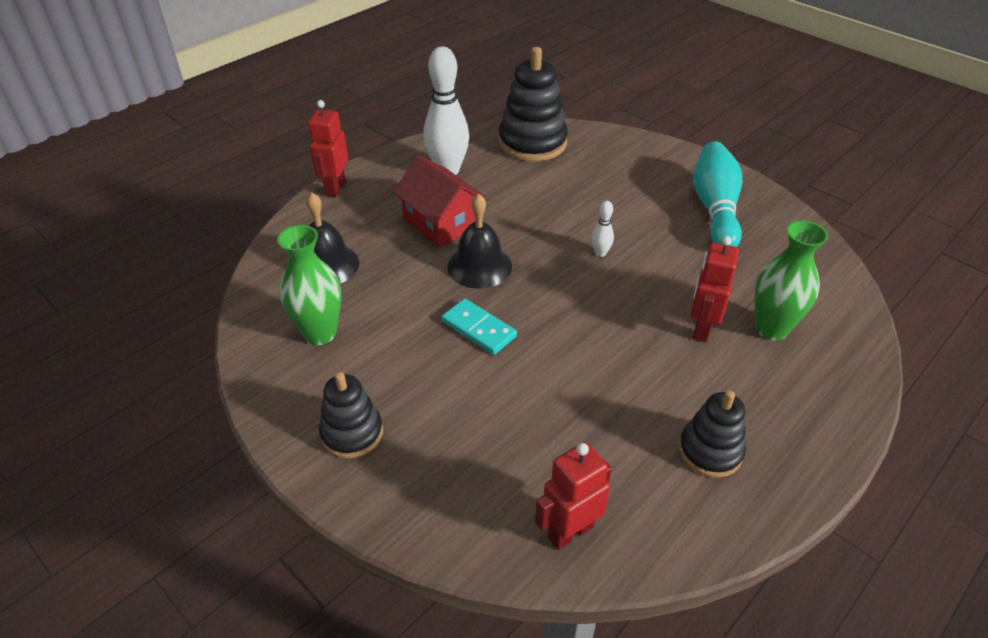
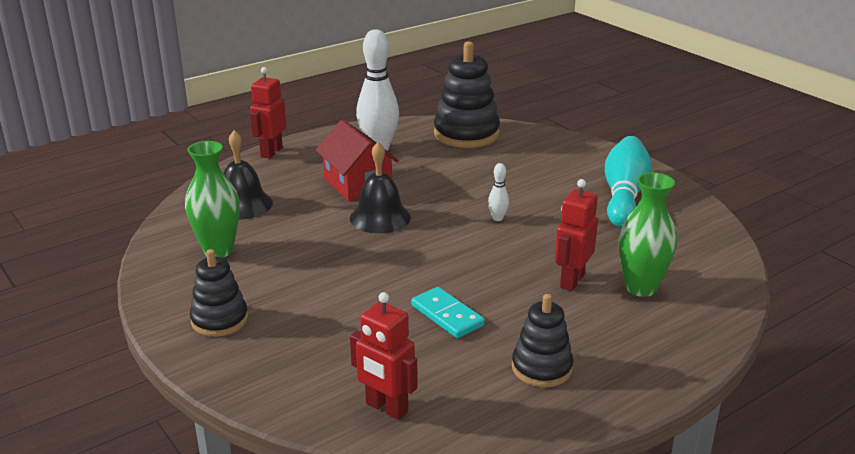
camera: 10 degrees right, 15 degrees down
(479, 329) = (361, 261): turquoise domino -> turquoise domino (447, 315)
(570, 532) = (386, 408): red robot -> red robot turned 120 degrees counterclockwise

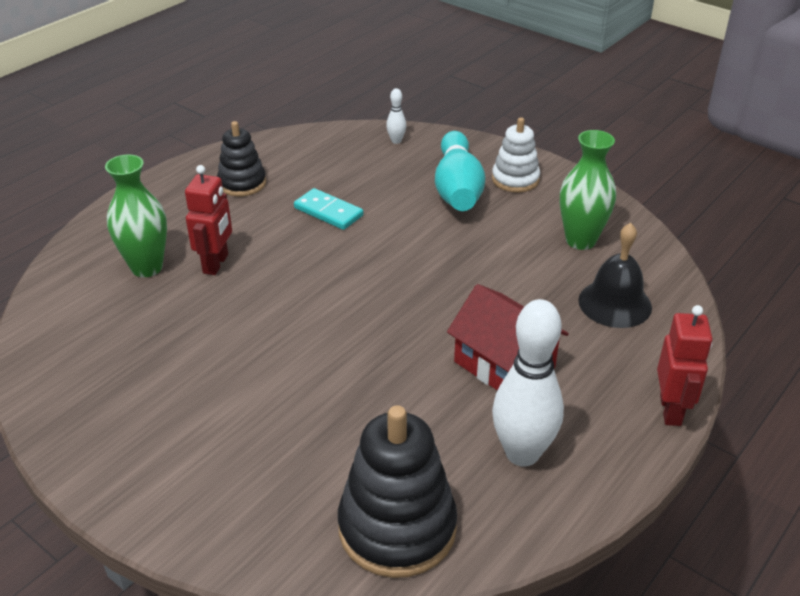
camera: 165 degrees right, 10 degrees up
(219, 320) = (515, 179): black stacking toy -> white stacking toy
(380, 217) = (444, 312): black bell -> none
(386, 408) = (350, 143): red robot -> none
(497, 218) = (305, 335): white bowling pin -> white bowling pin (396, 141)
(624, 195) = (139, 409): turquoise bowling pin -> turquoise bowling pin (457, 188)

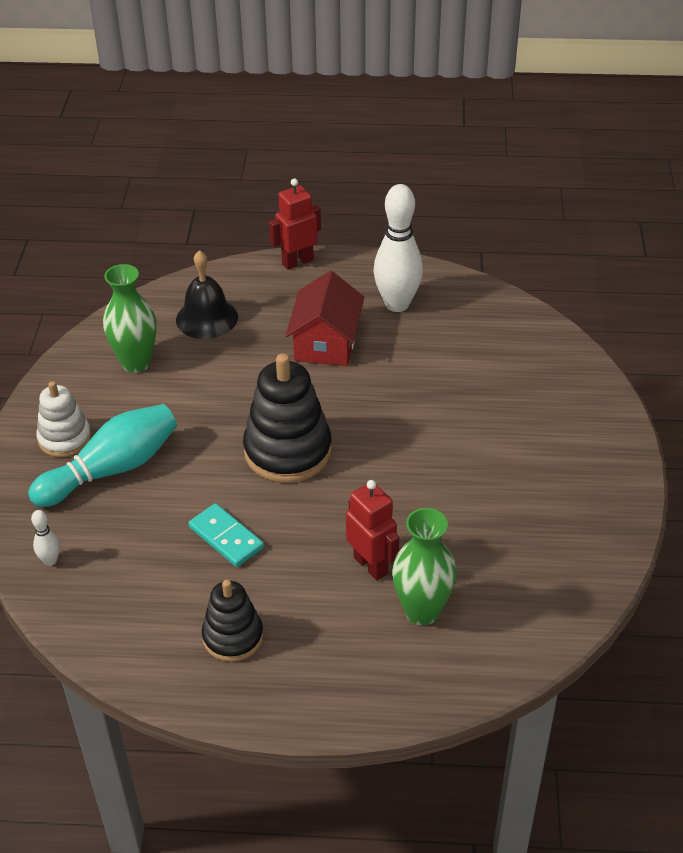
camera: 125 degrees left, 5 degrees up
(216, 264) = (371, 565): red robot -> red robot turned 75 degrees clockwise
(328, 212) = (226, 537): turquoise domino -> turquoise domino turned 45 degrees counterclockwise
(397, 528) = (504, 326): black stacking toy -> black stacking toy (288, 451)

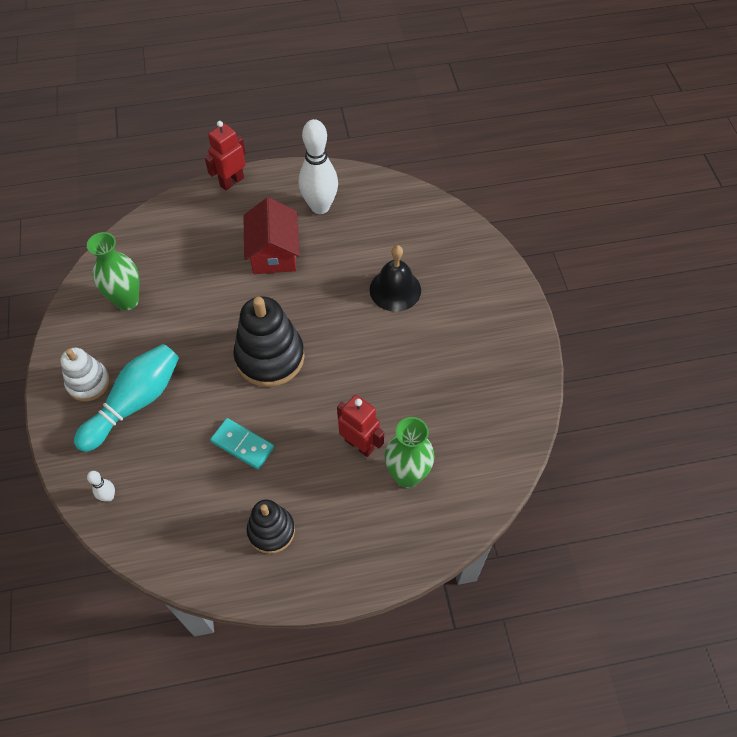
camera: 15 degrees left, 15 degrees up
(207, 318) = (173, 248): black bell -> black bell (395, 290)

